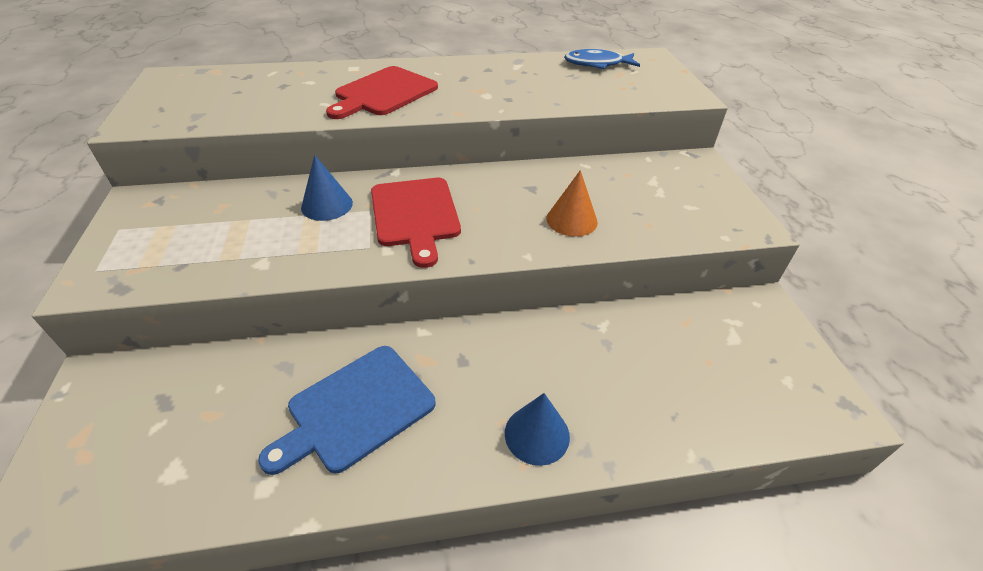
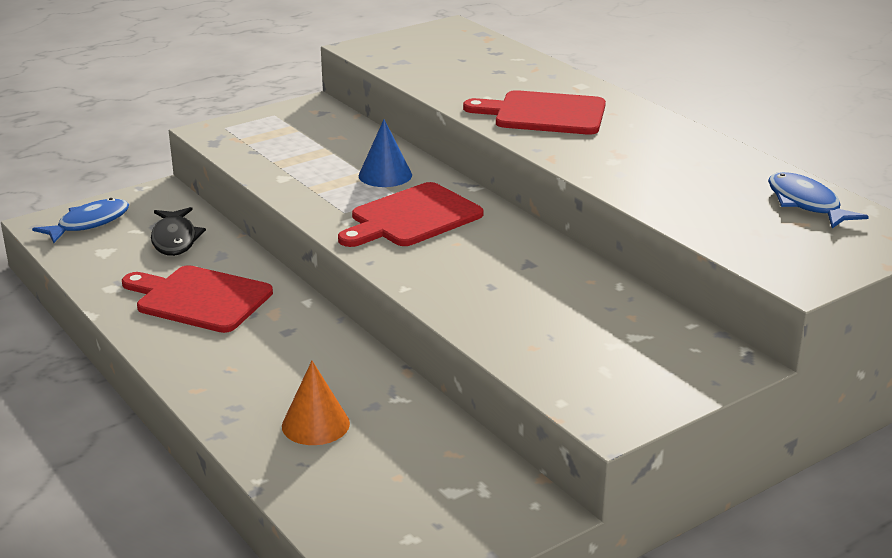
camera: 65 degrees right, 15 degrees down
(85, 471) = (89, 223): none -> blue fish
(215, 395) = (175, 239): none -> black fish
(356, 409) = (199, 299): blue cutting board -> red cutting board
(537, 434) = (229, 389): blue cone -> none
(571, 220) = (491, 298): orange cone -> orange cone (315, 424)

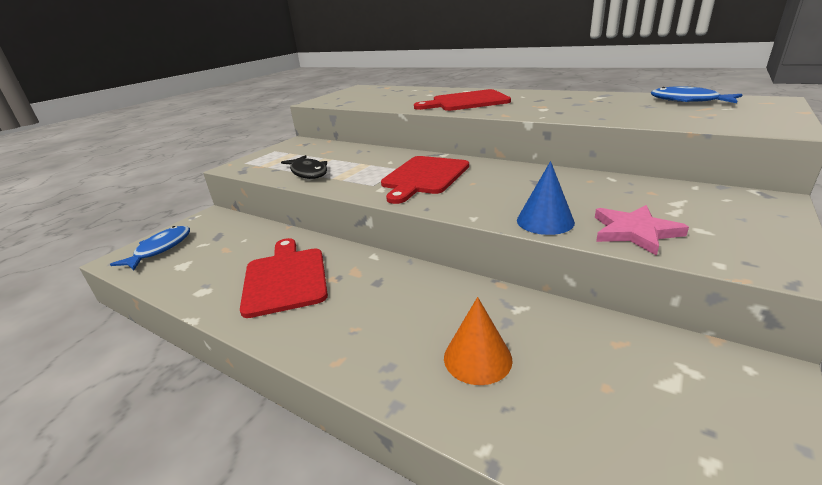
camera: 20 degrees left, 0 degrees up
(175, 239) = (238, 242): black fish -> black fish (308, 172)
(199, 299) = (285, 278): red cutting board -> red cutting board turned 75 degrees clockwise
(385, 175) = (379, 161): blue cone -> blue cone (545, 221)
(537, 351) = (634, 232): none -> pink star

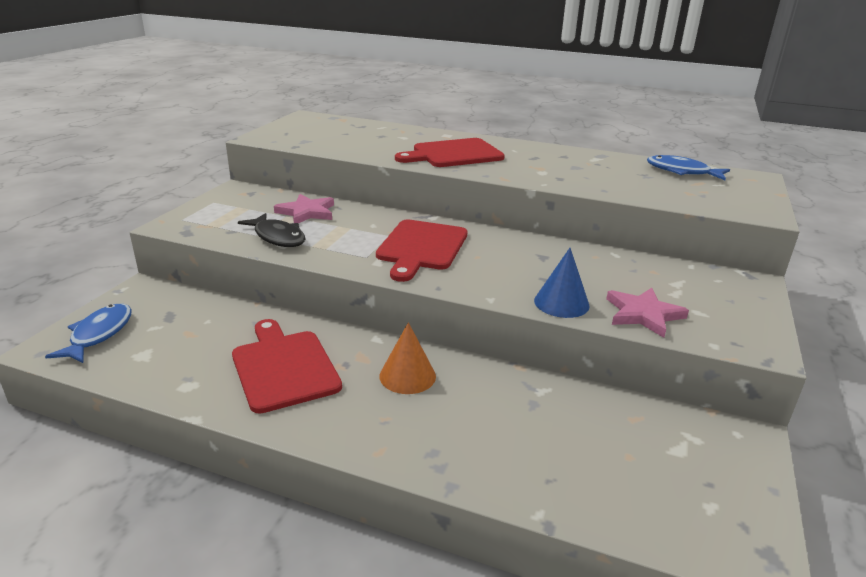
camera: 15 degrees left, 0 degrees up
(340, 155) = (307, 212): none -> pink star
(477, 358) = (514, 439): orange cone -> orange cone (407, 376)

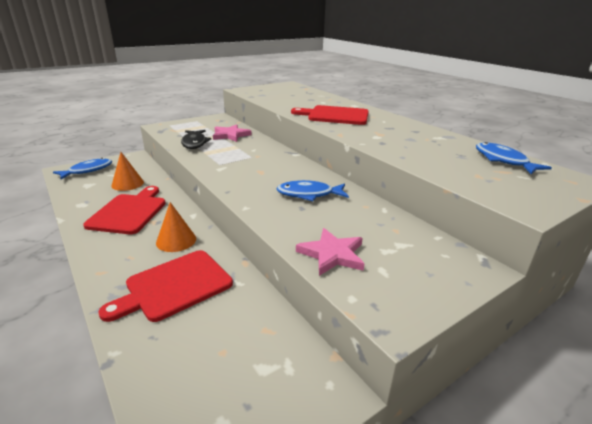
camera: 35 degrees right, 0 degrees up
(208, 331) = (127, 183): none -> orange cone
(421, 247) = (258, 168): red cutting board -> red cutting board (174, 286)
(527, 261) = (309, 194): none -> blue fish
(561, 303) = (285, 225): blue cone -> none

